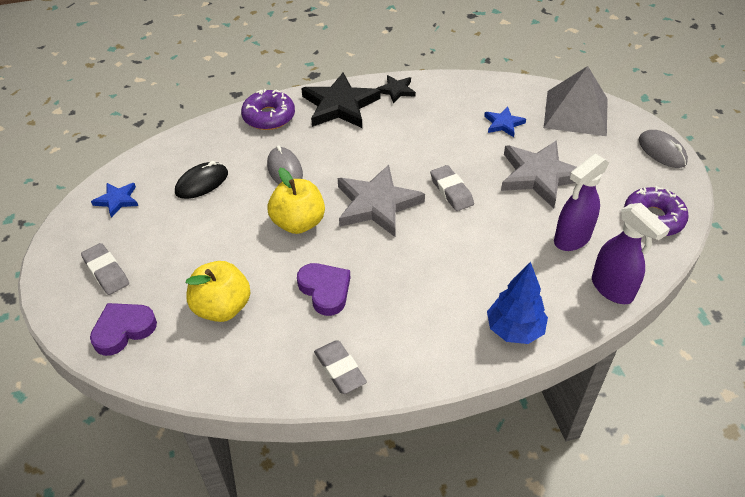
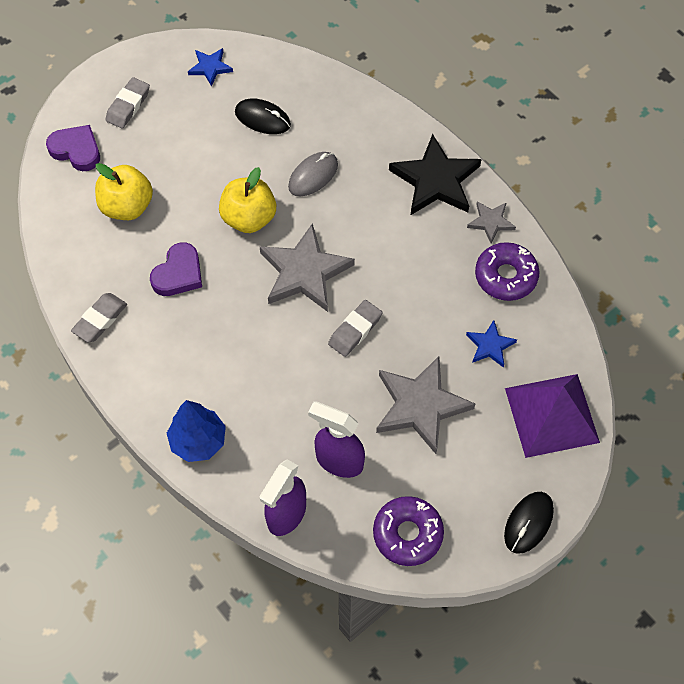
camera: 65 degrees right, 15 degrees up
(269, 117) = (383, 127): purple donut -> purple donut (506, 276)
(396, 90) = (491, 222): black star -> grey star
(576, 113) = (551, 415): grey pyramid -> purple pyramid
(662, 151) = (528, 523): grey mouse -> black mouse

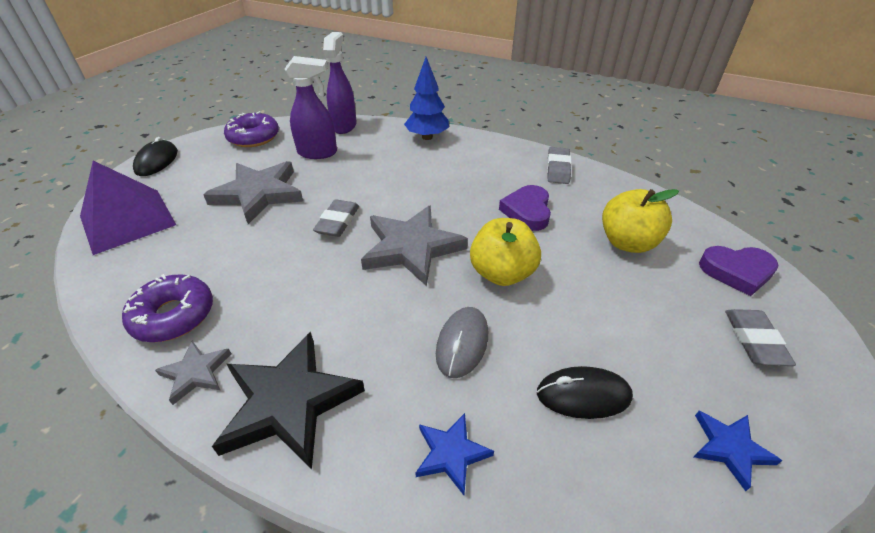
camera: 155 degrees right, 20 degrees down
(490, 345) = (193, 249): blue star -> blue star (451, 453)

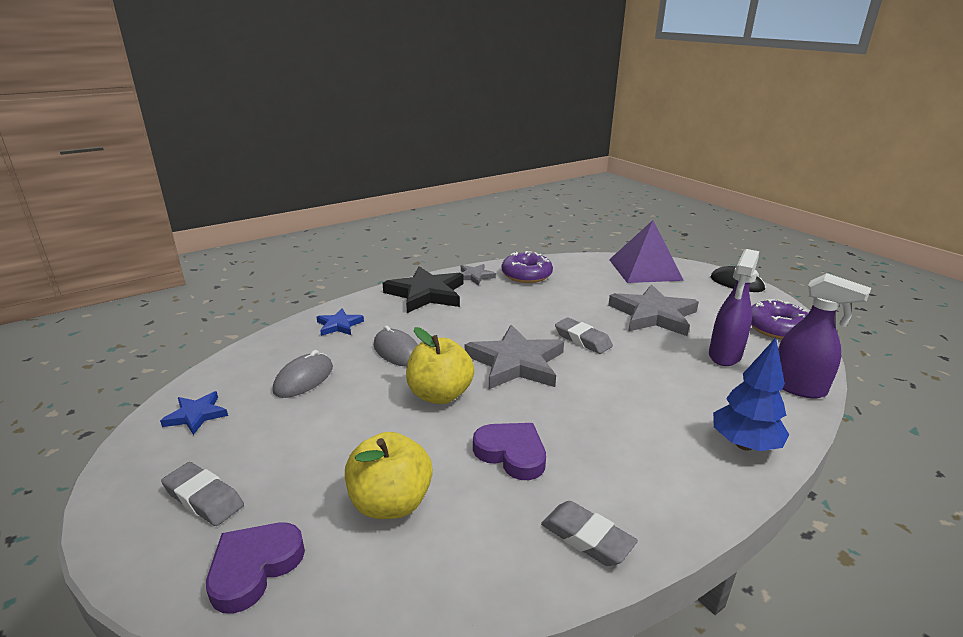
camera: 120 degrees right, 15 degrees down
(583, 395) = (304, 379): black mouse -> grey mouse

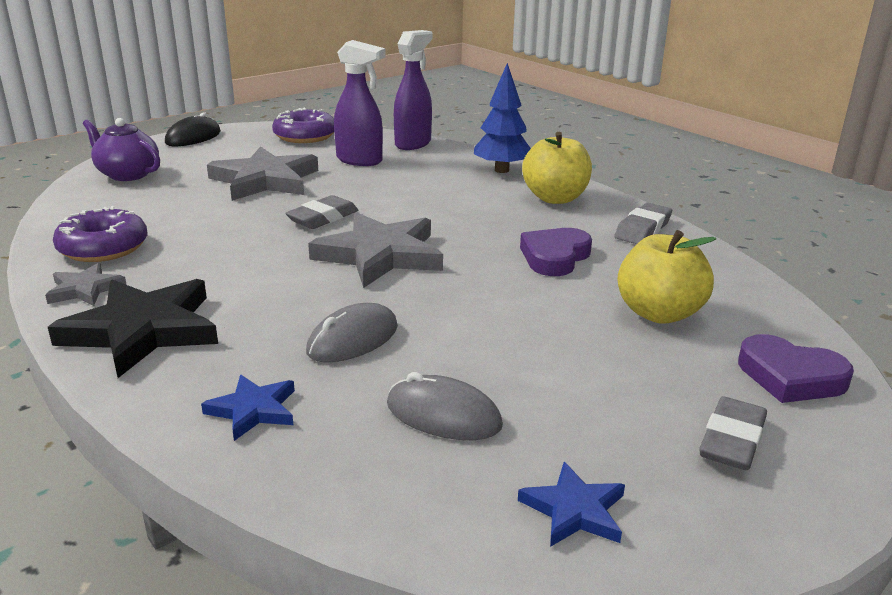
camera: 95 degrees left, 0 degrees up
(440, 395) = (461, 299): yellow apple -> yellow apple (555, 198)
(645, 269) = (127, 174): purple pyramid -> purple teapot

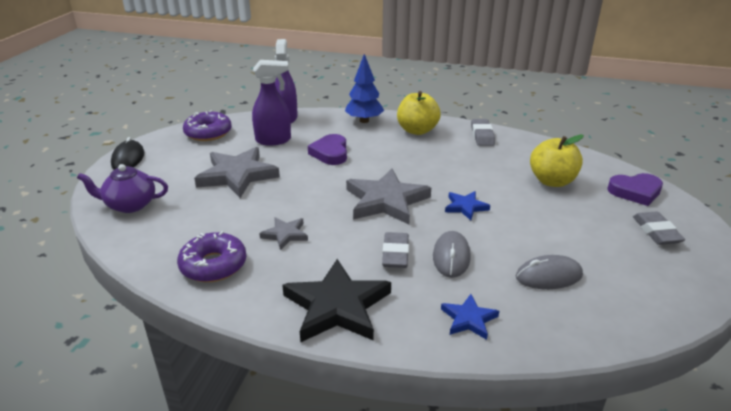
camera: 35 degrees left, 5 degrees up
(85, 289) = (254, 298): grey star -> grey star (285, 234)
(323, 218) = (317, 189): grey eraser -> grey eraser (395, 254)
(555, 257) = (468, 167): purple heart -> purple heart (330, 153)
(574, 510) = (653, 292): blue star -> blue star (465, 207)

